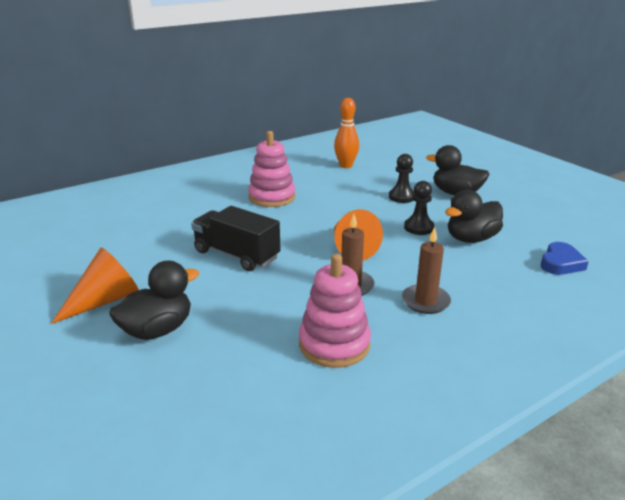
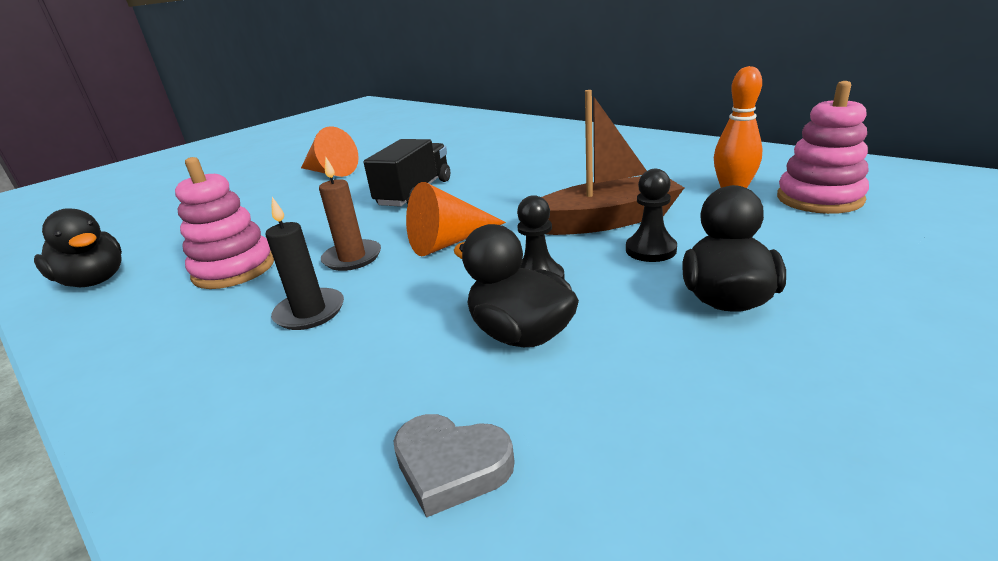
camera: 80 degrees right, 0 degrees up
(157, 330) = (283, 197): black duck -> black duck (94, 281)
(272, 197) = (568, 177): pink stacking toy -> pink stacking toy (819, 199)
(357, 200) = (606, 221): none -> brown boat
(425, 301) = (310, 312): brown candle -> black candle
(560, 263) = (451, 467): blue heart -> grey heart

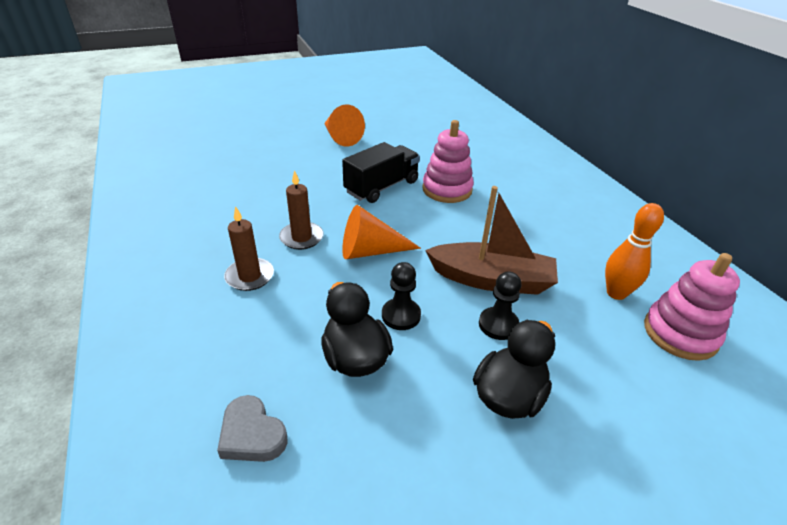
camera: 20 degrees right, 10 degrees up
(94, 281) = (151, 190): black duck -> none
(234, 269) = (229, 215): pink stacking toy -> pink stacking toy (447, 189)
(310, 312) = (250, 276): black candle -> brown candle

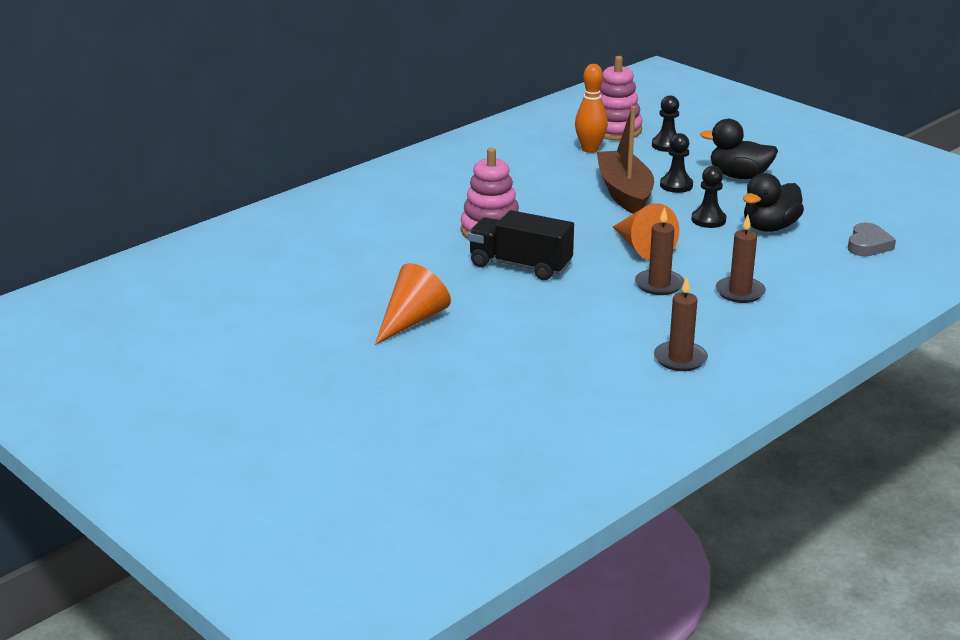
camera: 110 degrees left, 10 degrees down
(195, 211) = (680, 359): none -> brown candle
(625, 364) = (667, 145): none -> black pawn

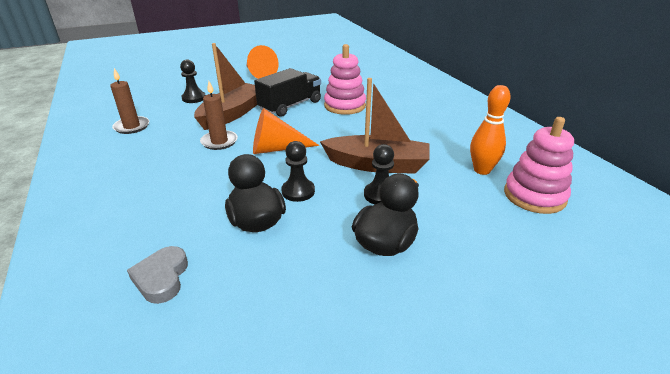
camera: 110 degrees right, 5 degrees up
(580, 299) = (232, 114): none -> brown boat
(667, 145) = (487, 218): black pawn -> black pawn (194, 98)
(740, 292) = (172, 169): brown candle -> none
(868, 245) = (162, 278): grey heart -> grey heart turned 45 degrees clockwise

